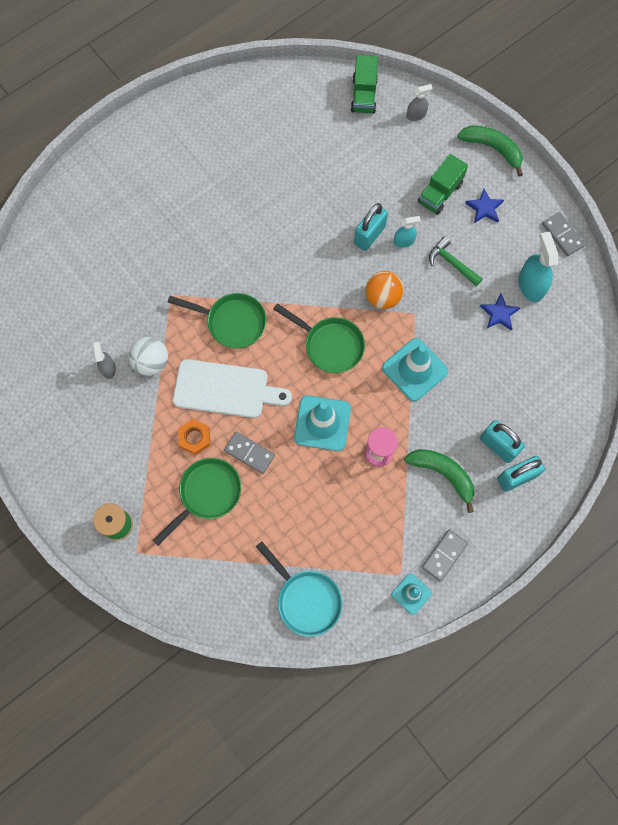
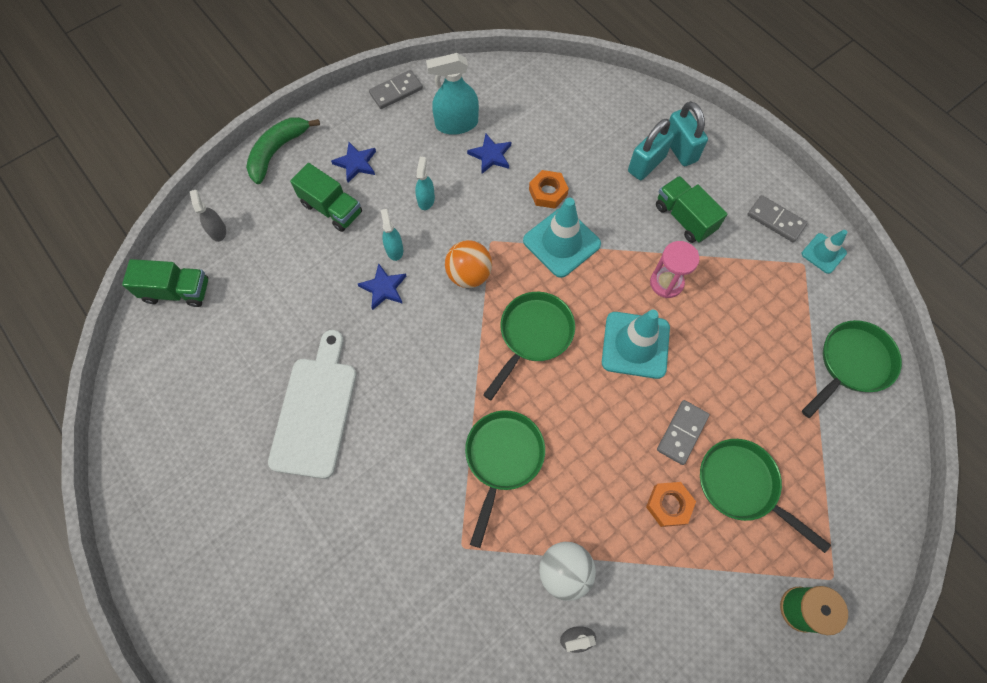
camera: 90 degrees left, 5 degrees down
(225, 389) = (598, 465): white cutting board -> white cutting board (315, 410)
(305, 599) = (851, 364): turquoise pan -> green pan
(369, 235) = (384, 288): turquoise padlock -> blue star
(443, 474) = (684, 218): green banana -> green truck
(452, 263) = (426, 199): green hammer -> turquoise spray bottle
(463, 360) = (548, 192): none -> orange nut

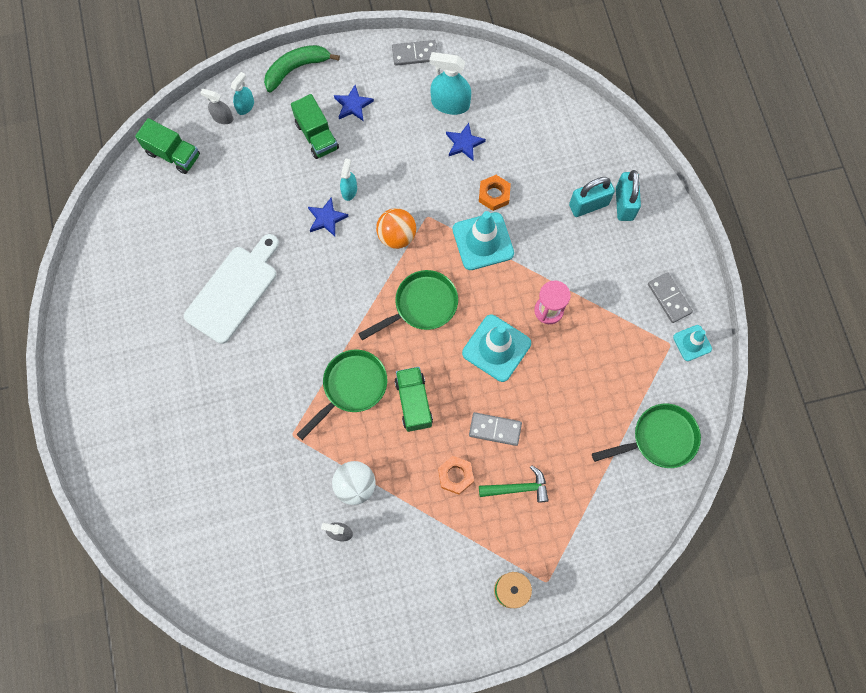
camera: 25 degrees right, 5 degrees up
(217, 231) = (222, 118): grey spray bottle -> grey spray bottle turned 75 degrees counterclockwise
(426, 199) = (393, 159): turquoise spray bottle -> turquoise spray bottle (245, 106)
(682, 432) = (495, 429): grey domino -> grey domino turned 45 degrees clockwise
(684, 218) = (593, 264): green truck -> green truck (413, 402)
(742, 486) = (518, 488): green pan -> green hammer

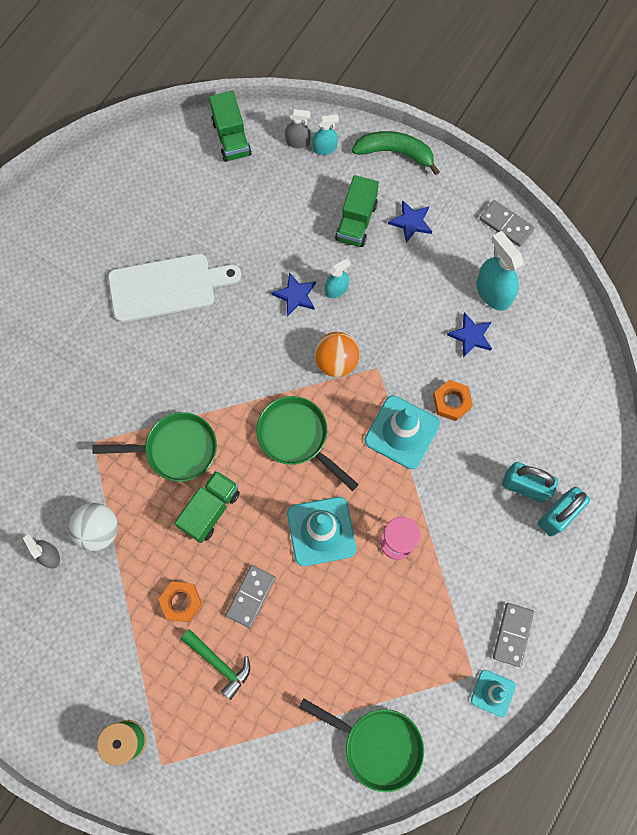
camera: 45 degrees right, 0 degrees up
(222, 118) = (298, 142): grey spray bottle -> grey spray bottle turned 120 degrees clockwise
(421, 306) = (297, 437): green pan -> green pan turned 150 degrees counterclockwise
(495, 429) = (251, 596): grey domino -> grey domino turned 60 degrees clockwise

